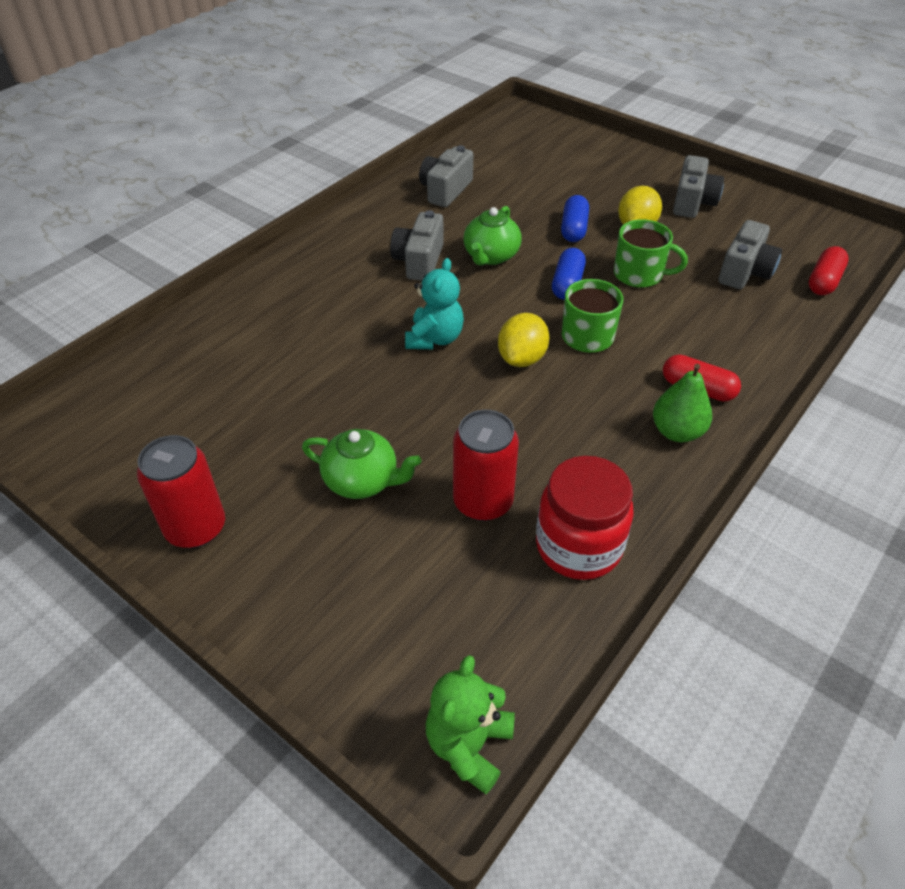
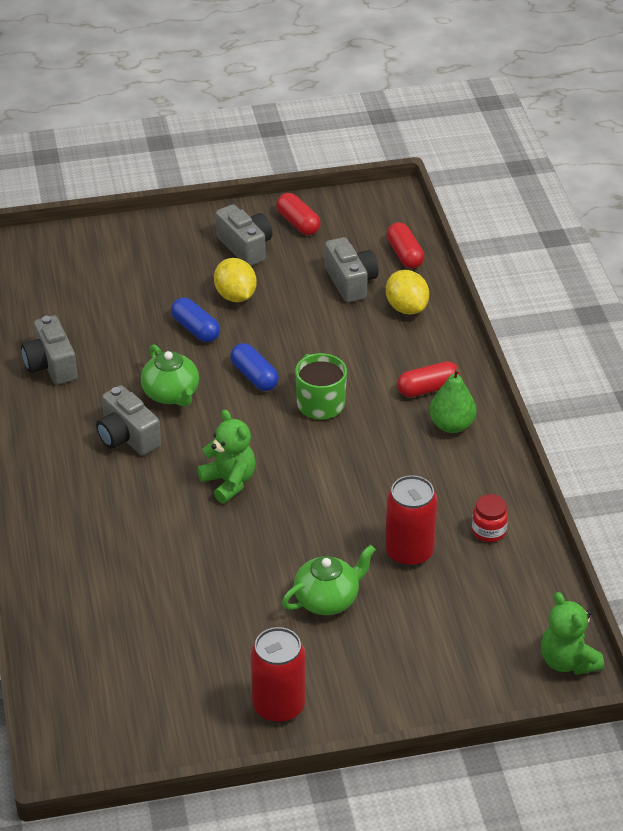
camera: 50 degrees left, 5 degrees down
(434, 338) = (229, 482): turquoise teddy bear -> green teddy bear
(522, 358) = (303, 451): yellow lemon -> yellow lemon (406, 308)
(578, 546) = (488, 531): red jar -> red jar, size x0.51
(639, 274) = (289, 333): green mug -> none
(759, 211) = (298, 223): none -> red capsule

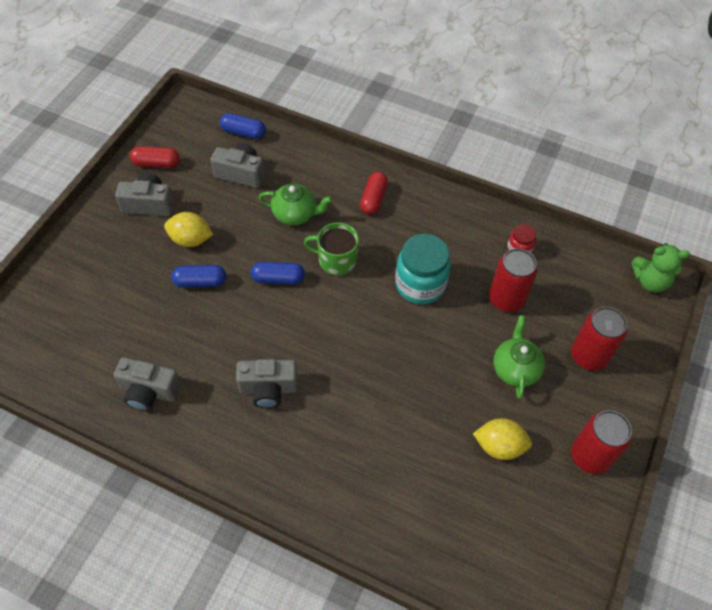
camera: 55 degrees left, 15 degrees up
(171, 394) = (250, 336): green teapot -> green teapot (295, 214)
(229, 482) = (365, 356): green teddy bear -> none
(356, 478) = (420, 285): none -> turquoise jar
(405, 254) = (243, 132): red capsule -> blue capsule
(405, 651) = (588, 356): none -> red can
(406, 308) = (292, 163): yellow lemon -> yellow lemon (499, 446)
(451, 425) = (415, 208): green pear -> none

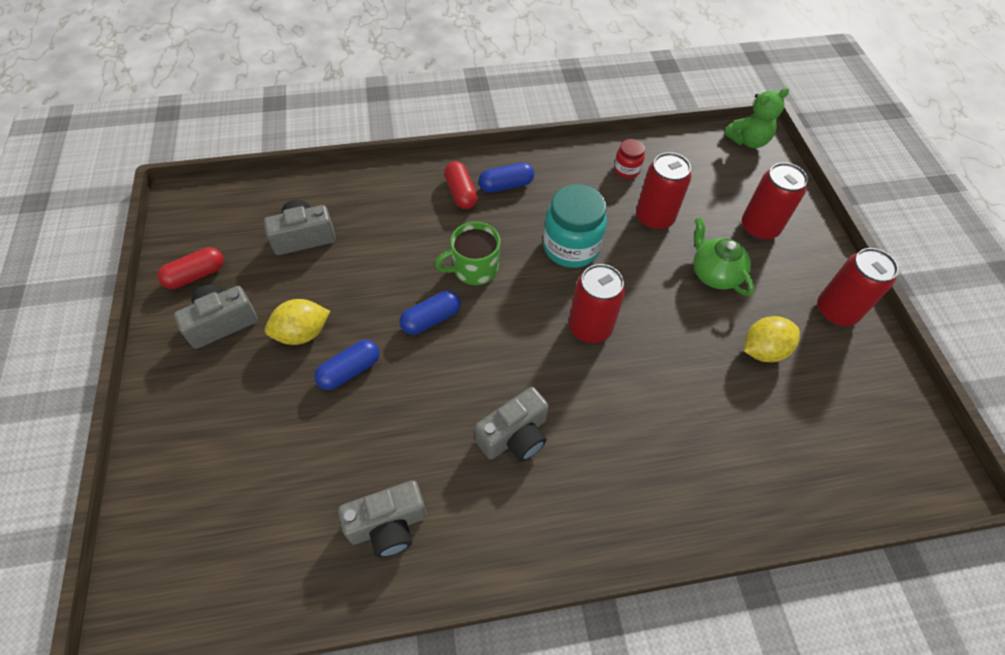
camera: 35 degrees left, 0 degrees up
(243, 132) = (273, 195): blue capsule -> blue capsule (506, 185)
(295, 214) = (395, 247): green teapot -> none
(382, 350) = (590, 327): none -> red can

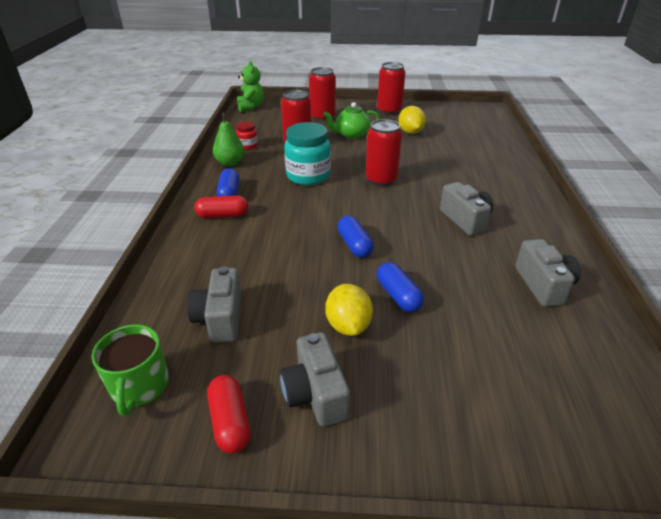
camera: 75 degrees left, 20 degrees down
(474, 268) = (310, 219): green mug -> green mug (140, 386)
(575, 166) = (230, 163): none -> green pear

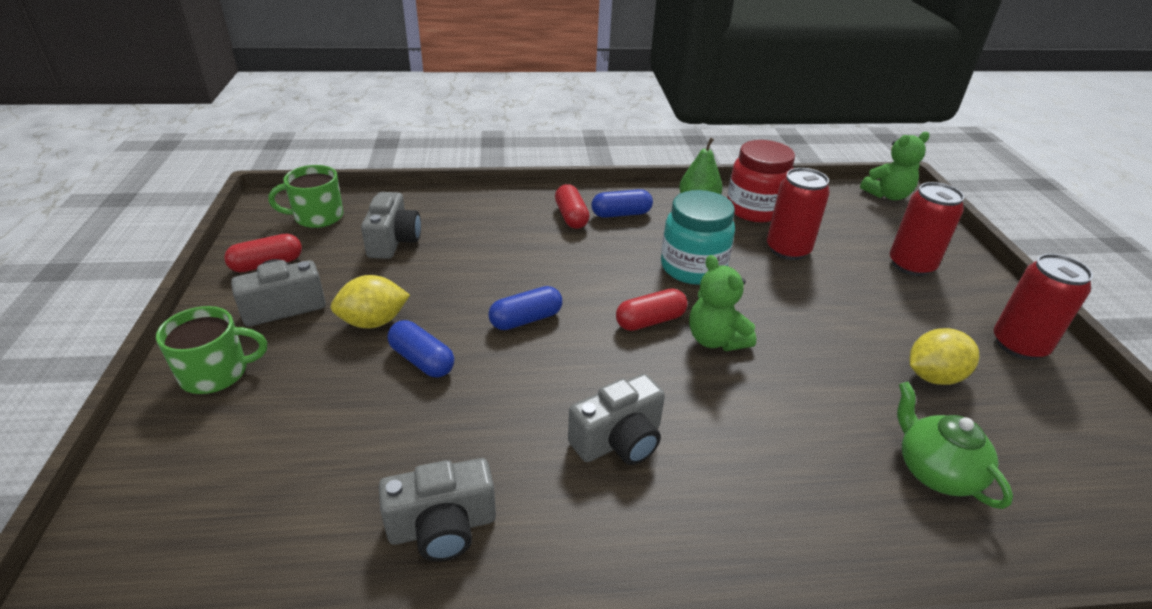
camera: 80 degrees right, 0 degrees up
(220, 318) = (393, 241): grey camera -> grey camera turned 105 degrees clockwise
(247, 146) = (754, 209): red jar -> red jar, size x1.96
(351, 135) = (863, 301): green teapot -> green teapot (935, 471)
(361, 197) = (650, 321): none -> red capsule
(381, 179) = (715, 340): red can -> green teddy bear
(398, 296) = (422, 360): blue capsule -> blue capsule turned 75 degrees clockwise
(416, 432) = (216, 373): none -> green mug

